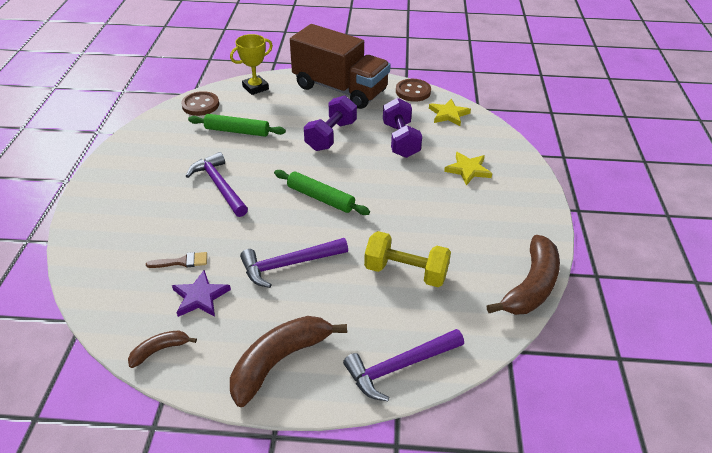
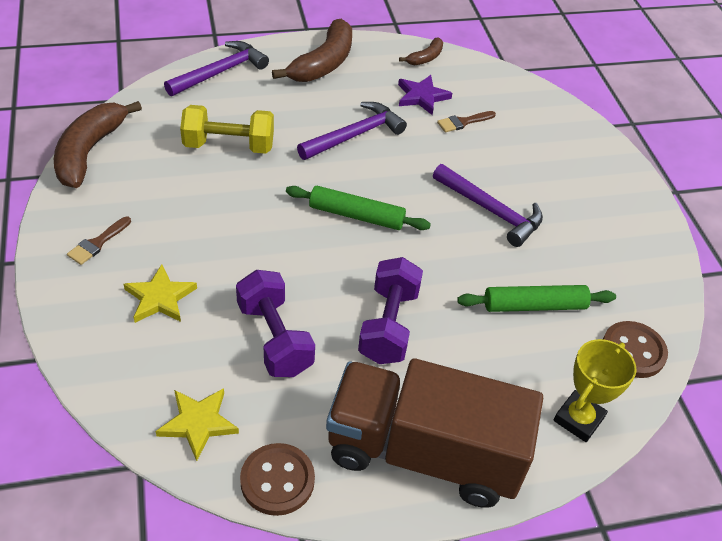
camera: 160 degrees right, 5 degrees up
(512, 209) = (98, 243): none -> brown brush

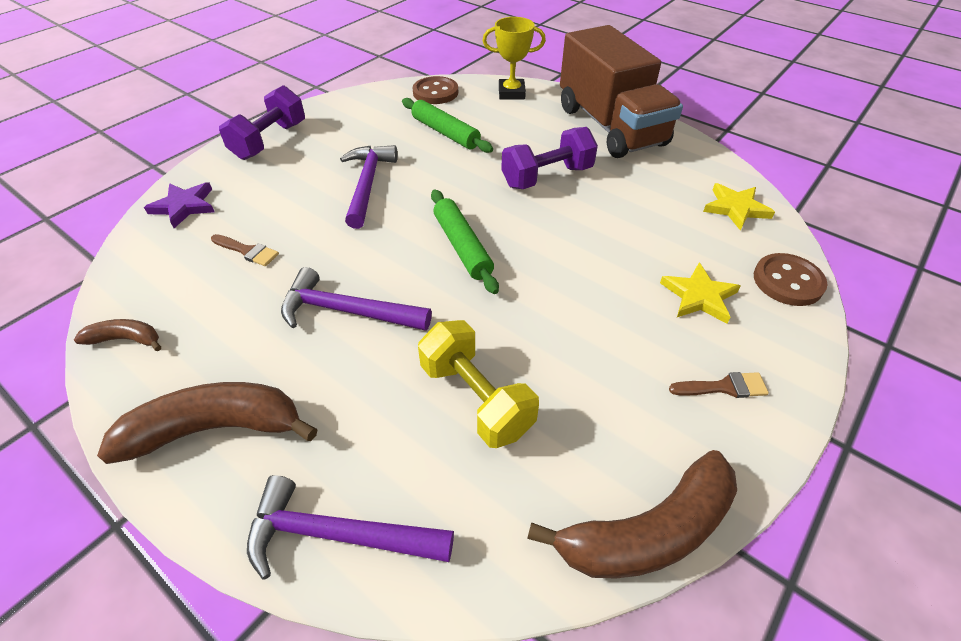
camera: 125 degrees left, 0 degrees up
(274, 338) = (633, 216): purple dumbbell -> purple dumbbell (270, 141)
(277, 480) = (708, 161): brown button -> brown button (787, 281)
(422, 97) = (223, 300): purple star -> purple star (184, 206)

